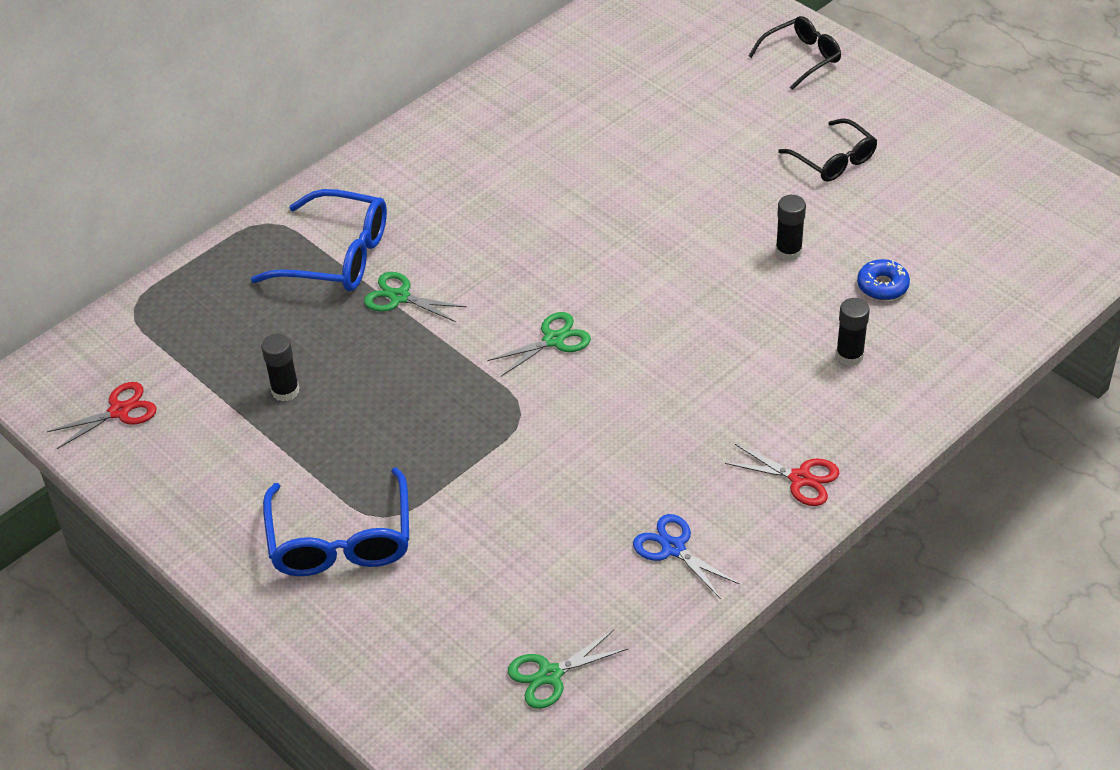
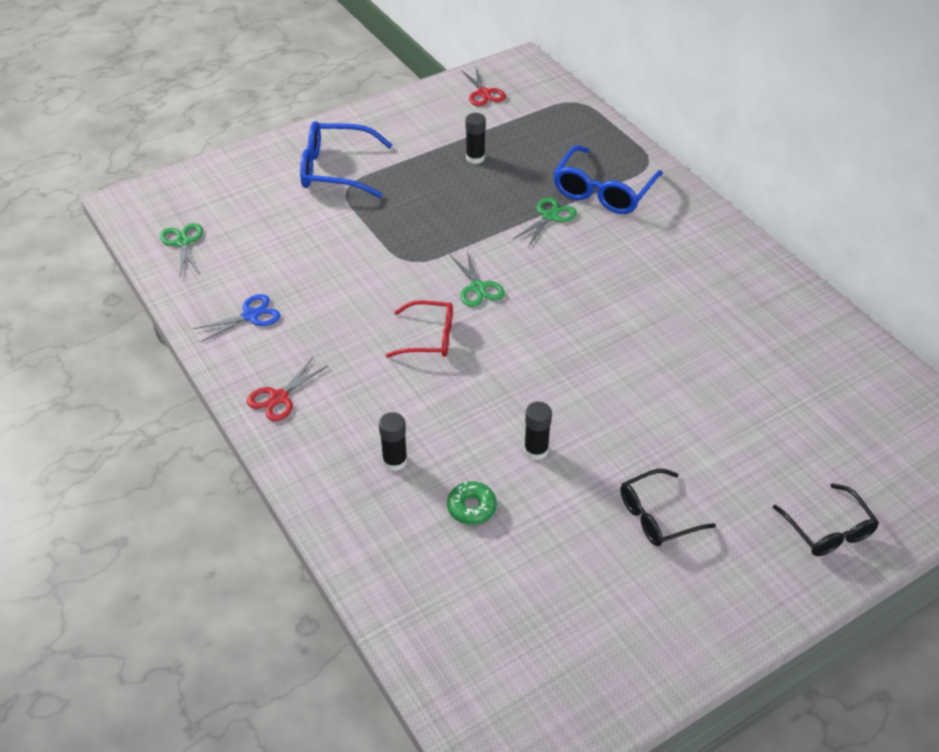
camera: 100 degrees right, 0 degrees up
(654, 366) = (429, 337): none -> red glasses
(882, 285) = (471, 507): blue donut -> green donut

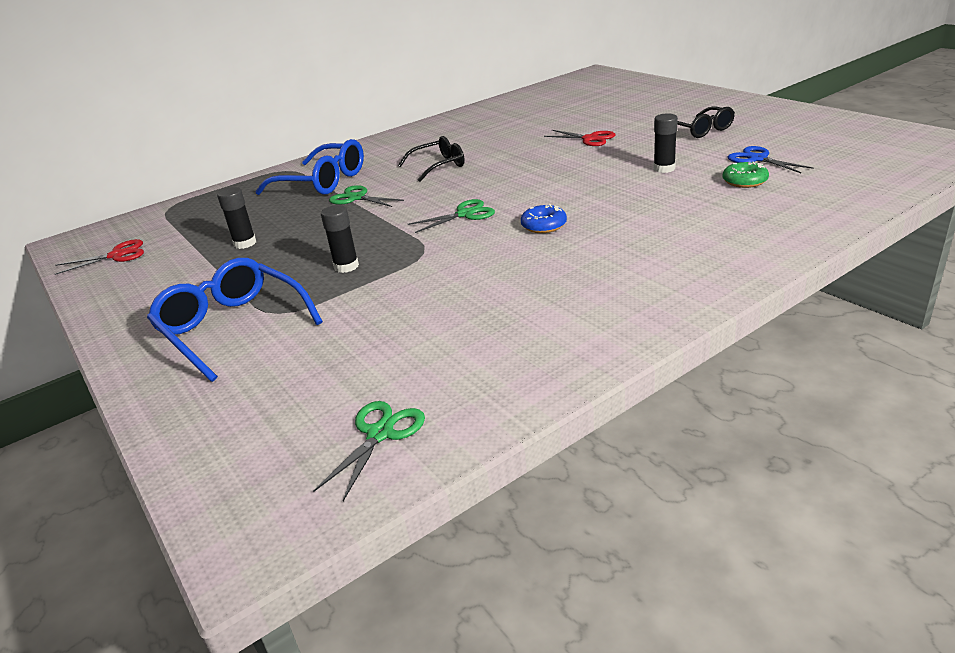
camera: 90 degrees left, 15 degrees down
(183, 242) = (380, 434): green scissors -> green scissors turned 135 degrees clockwise
(250, 316) = (538, 335): blue scissors -> blue scissors (757, 159)
(279, 397) = (671, 288): red scissors -> red scissors (590, 139)
(336, 170) = (233, 327): blue glasses -> blue glasses turned 135 degrees clockwise
(395, 461) = (717, 216): black glue stick -> black glue stick (346, 266)
(429, 337) = (544, 225): red glasses -> blue donut
(828, 530) = (676, 95): black glasses -> black glasses (438, 166)

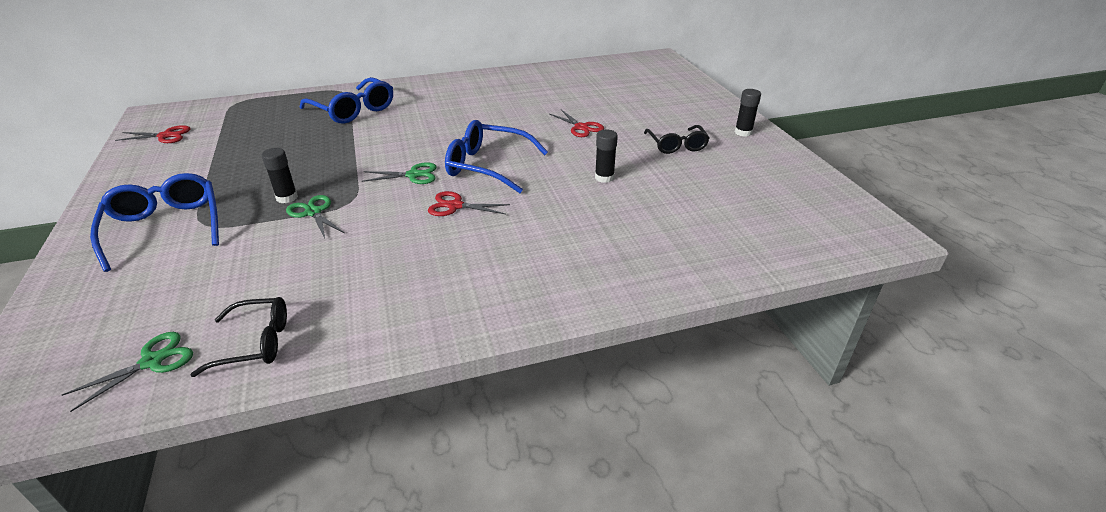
camera: 15 degrees right, 5 degrees up
(245, 243) = (248, 152): black glue stick -> black glue stick (743, 132)
(357, 198) = (359, 133): green scissors -> green scissors (313, 212)
(438, 166) = (445, 120): black glasses -> black glasses (255, 343)
(535, 189) = (487, 166): none -> blue glasses
(544, 225) = (455, 206): blue donut -> red scissors
(744, 181) = (652, 213): green donut -> none
(757, 159) = (689, 192): blue scissors -> none

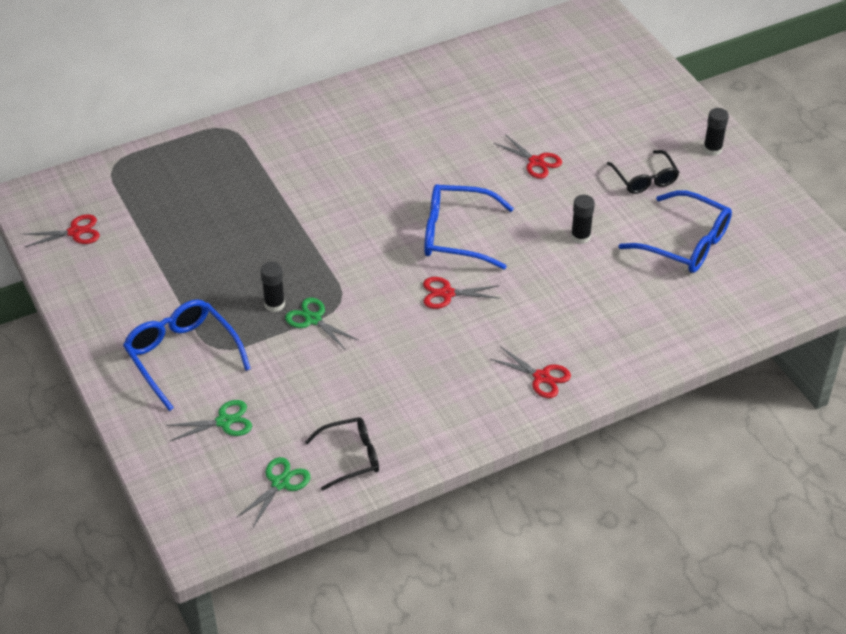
camera: 10 degrees left, 10 degrees up
(353, 110) = (263, 163): blue glasses -> blue glasses (685, 243)
(413, 175) = (385, 257): green scissors -> green scissors (224, 422)
(519, 287) = (541, 377): none -> red scissors

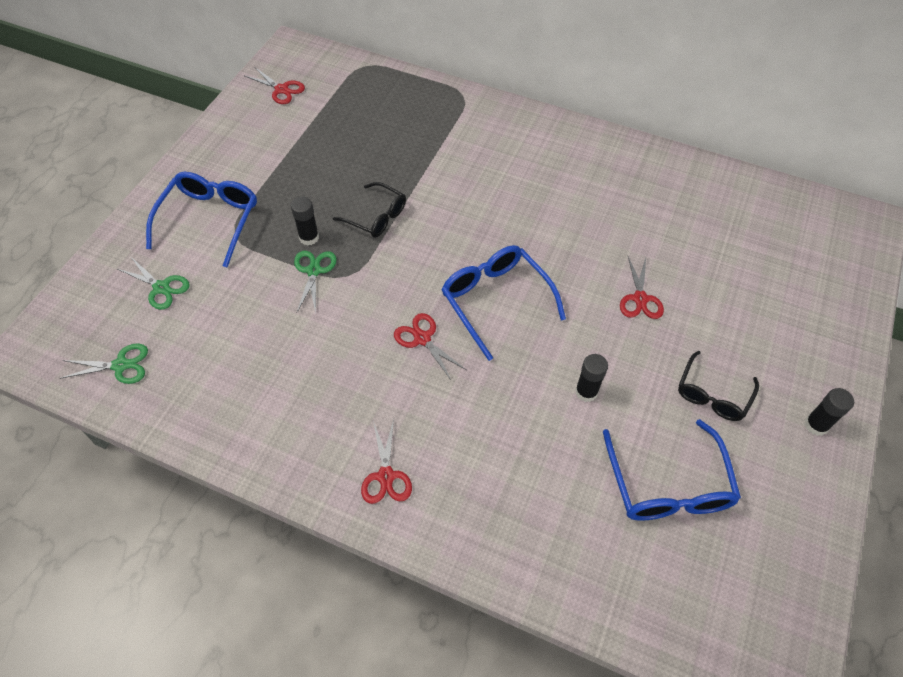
camera: 50 degrees right, 10 degrees up
(351, 457) = (182, 394): black glasses -> black glasses (376, 217)

